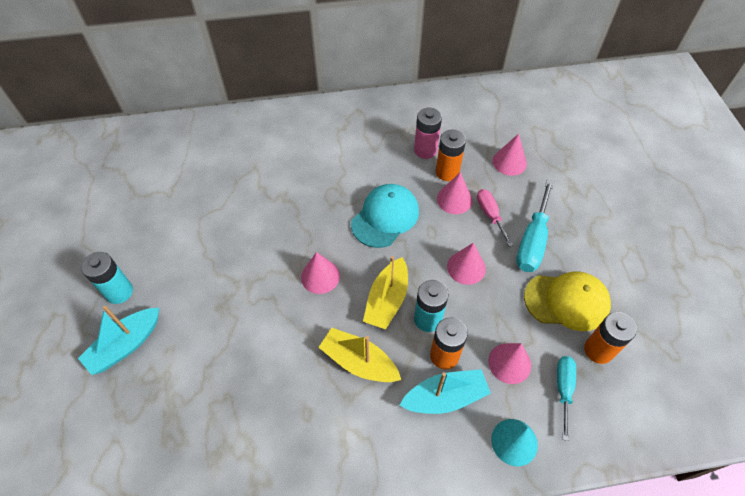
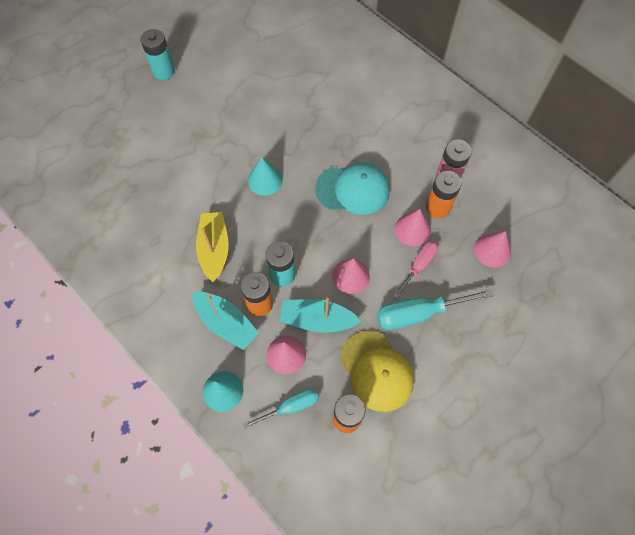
camera: 55 degrees right, 10 degrees up
(126, 345) = (130, 104): turquoise boat -> turquoise boat (317, 320)
(320, 276) = (265, 180): pink cone -> turquoise cone
(387, 300) = (278, 237): yellow boat -> none

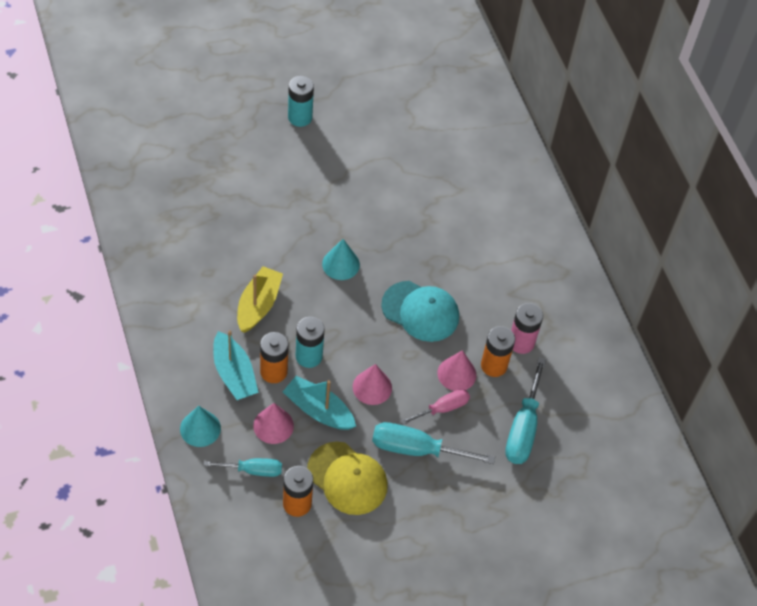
camera: 20 degrees right, 10 degrees down
(376, 371) = (347, 478): yellow cap -> yellow cap turned 45 degrees counterclockwise
(492, 250) = (523, 428): pink cone -> turquoise screwdriver

